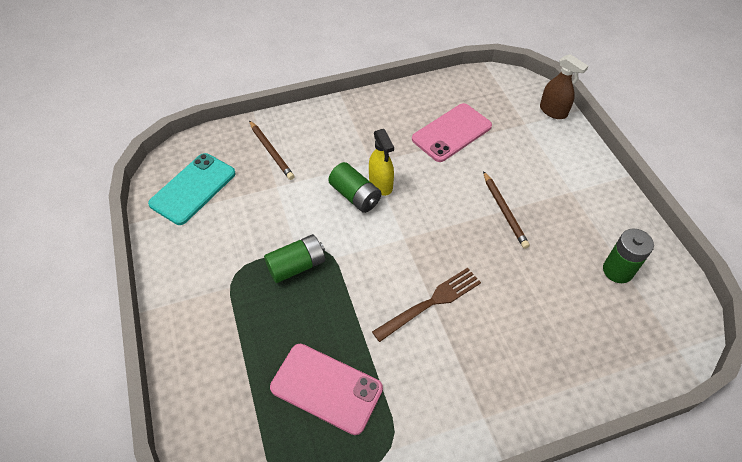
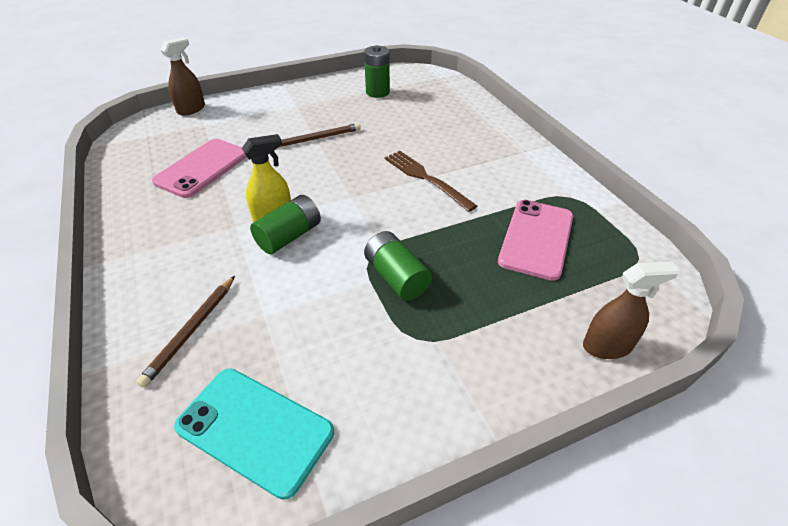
camera: 95 degrees left, 10 degrees down
(192, 408) = (607, 346): none -> brown spray bottle
(271, 151) = (191, 331): brown pencil -> brown pencil turned 150 degrees clockwise
(451, 133) = (202, 168): pink phone -> pink phone turned 75 degrees clockwise

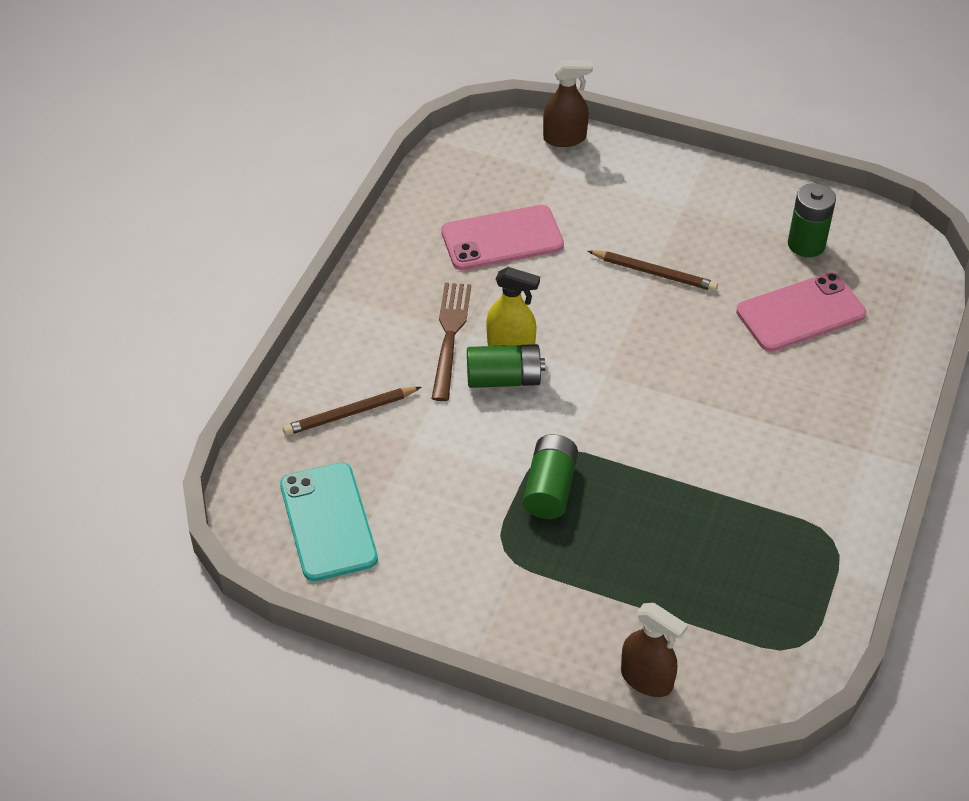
camera: 45 degrees right, 5 degrees up
(425, 178) = (706, 406): brown fork -> brown fork (450, 335)
(536, 239) = (726, 552): pink phone -> pink phone (800, 313)

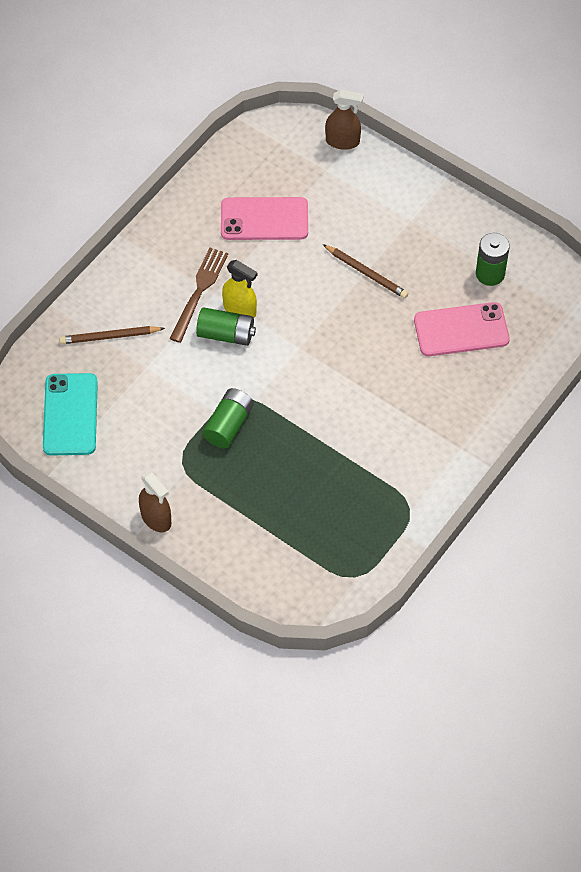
camera: 15 degrees right, 10 degrees up
(647, 679) = (244, 574): brown spray bottle -> brown spray bottle (156, 518)

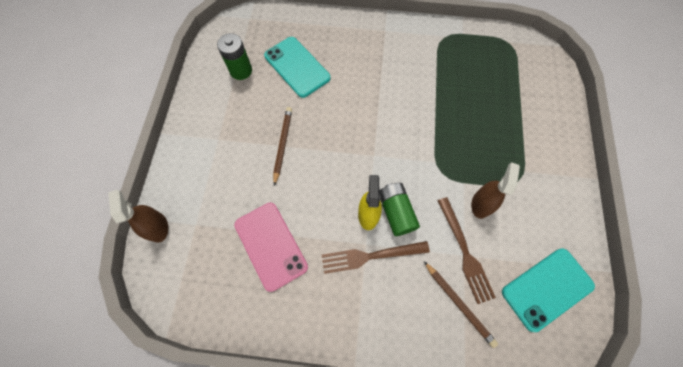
camera: 120 degrees left, 10 degrees up
(148, 369) = (465, 252): none -> brown fork
(156, 518) = (570, 172): brown spray bottle -> brown spray bottle (481, 204)
(228, 425) = (467, 167): green battery -> none
(461, 330) = (297, 67): pink phone -> turquoise phone

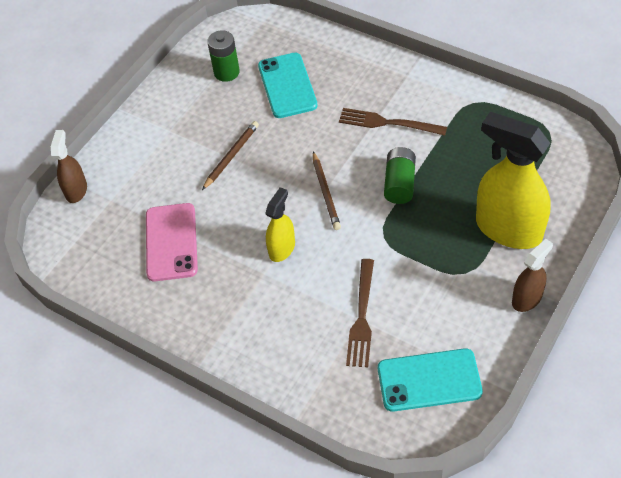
camera: 30 degrees right, 15 degrees down
(370, 256) = (262, 285): brown fork -> brown fork (387, 123)
(396, 212) = (312, 256): green battery -> green battery (399, 183)
(459, 304) = (327, 358): brown pencil -> brown pencil (326, 193)
(481, 204) = (408, 280): brown spray bottle -> brown spray bottle (527, 298)
(527, 132) = (508, 229): none -> yellow spray bottle

